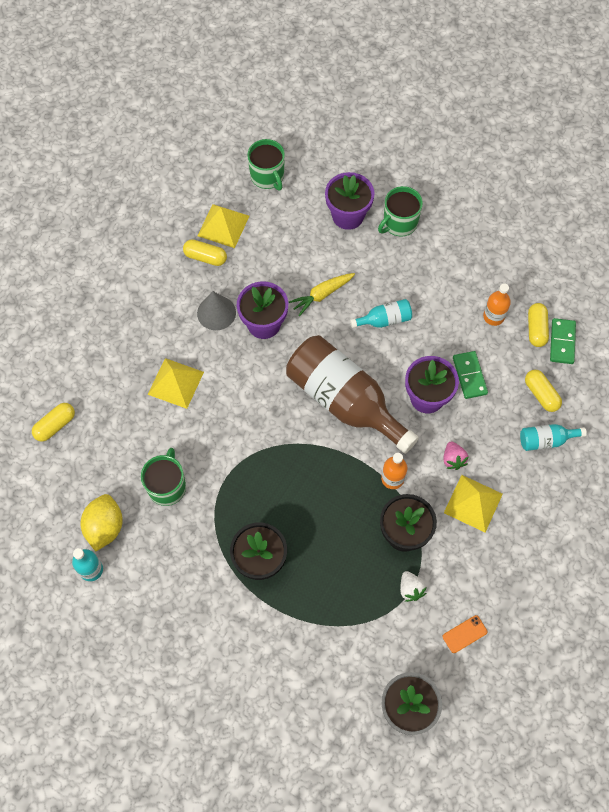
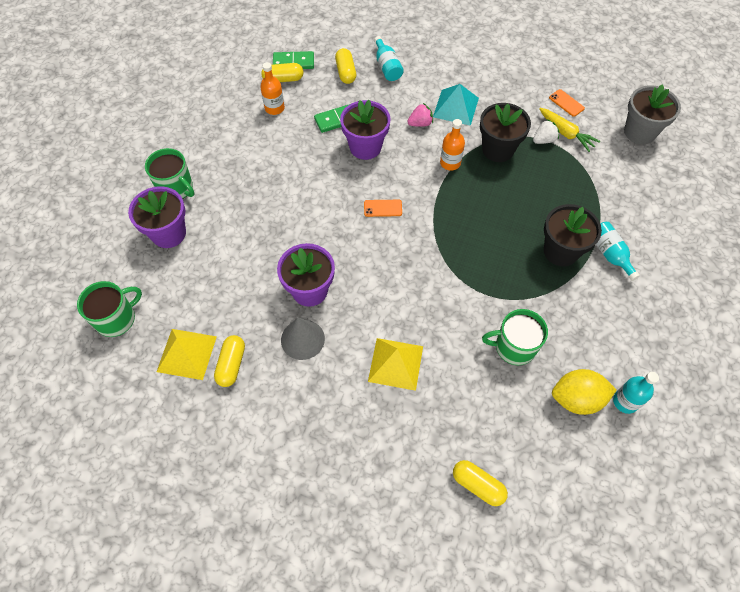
camera: 100 degrees left, 5 degrees down
(322, 295) = (268, 243): yellow carrot -> yellow carrot (565, 133)
(344, 401) = (383, 208): brown bottle -> orange phone
(384, 320) = (290, 187): turquoise bottle -> turquoise bottle (609, 254)
(473, 503) = (455, 107): yellow pyramid -> turquoise pyramid
(541, 394) = (346, 72): yellow capsule -> yellow capsule turned 60 degrees counterclockwise

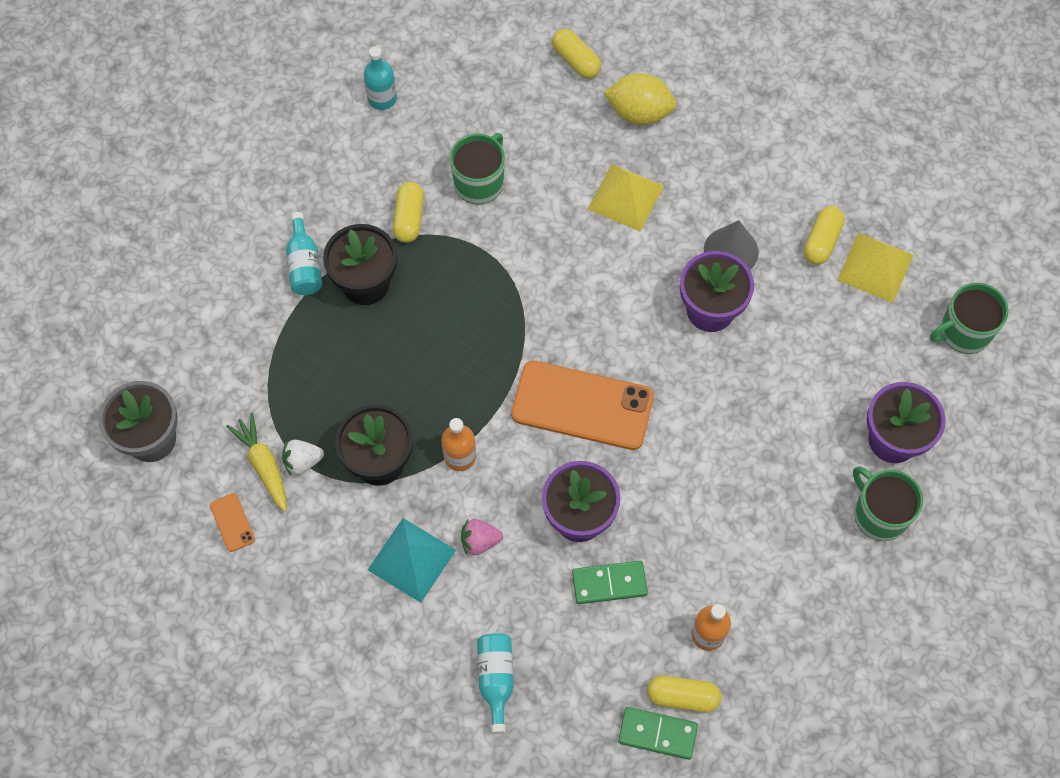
camera: 165 degrees left, 5 degrees up
(346, 72) = (571, 685): yellow capsule -> yellow capsule (409, 218)
(383, 208) = (582, 405): orange phone -> orange phone, size x2.43
(514, 347) = (479, 182): green mug -> green mug turned 75 degrees counterclockwise
(576, 399) = (434, 113): yellow lemon -> yellow lemon (639, 113)

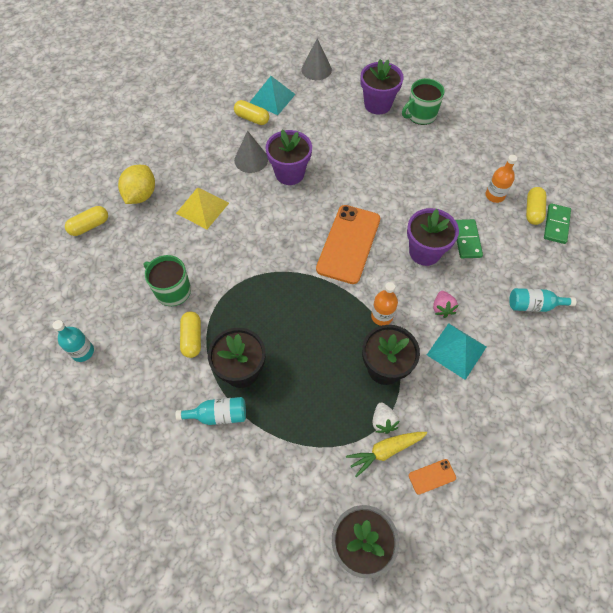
camera: 85 degrees left, 5 degrees down
(409, 218) = (192, 338): yellow capsule -> yellow capsule turned 75 degrees clockwise
(875, 267) = (272, 98): yellow pyramid -> turquoise pyramid
(963, 332) = (316, 69): green mug -> grey cone

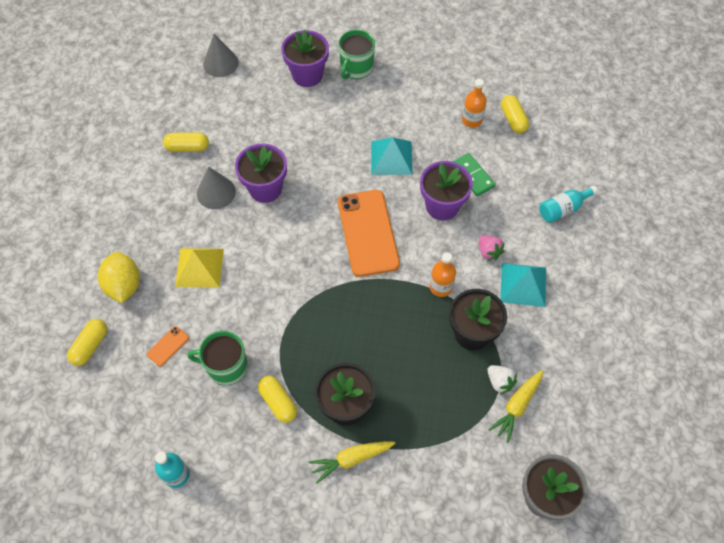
camera: 30 degrees left, 0 degrees up
(218, 415) = (351, 459): turquoise bottle -> yellow carrot
(272, 98) = (194, 115): turquoise pyramid -> turquoise pyramid (391, 157)
(432, 476) = (567, 406): orange phone -> orange phone (168, 346)
(556, 225) = (540, 123): green domino -> none

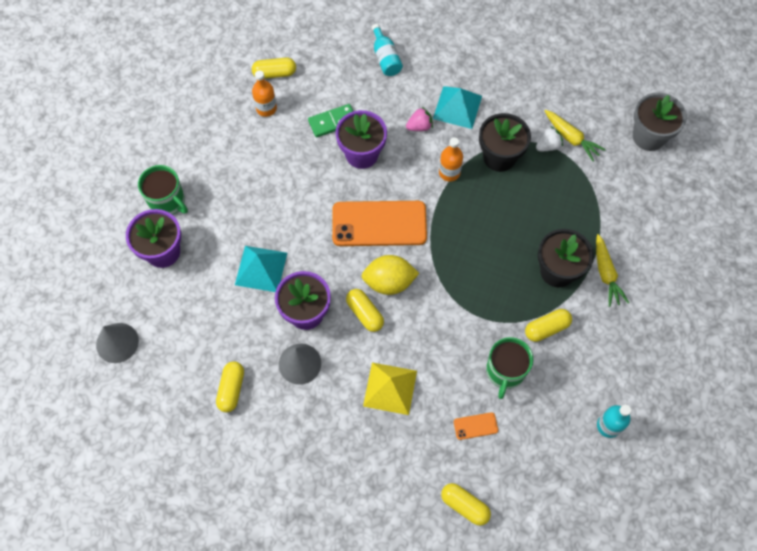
camera: 80 degrees left, 5 degrees up
(124, 285) = (398, 468): yellow lemon -> yellow lemon (389, 282)
(168, 346) = (475, 426): orange phone -> orange phone turned 60 degrees counterclockwise
(271, 235) = (365, 313): none -> yellow capsule
(391, 157) = (294, 188): turquoise pyramid -> turquoise pyramid (261, 268)

